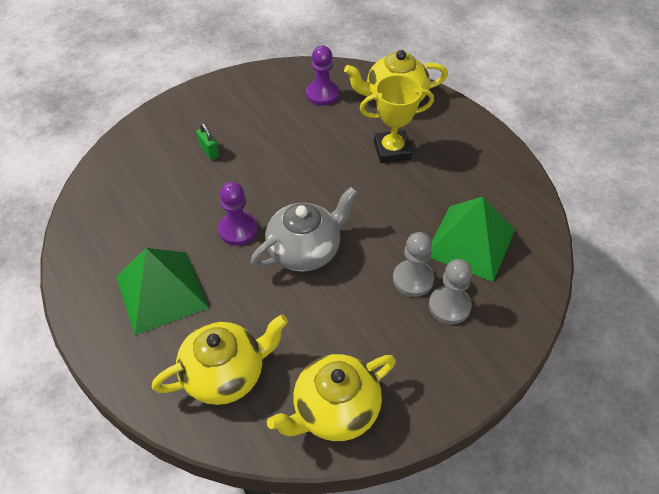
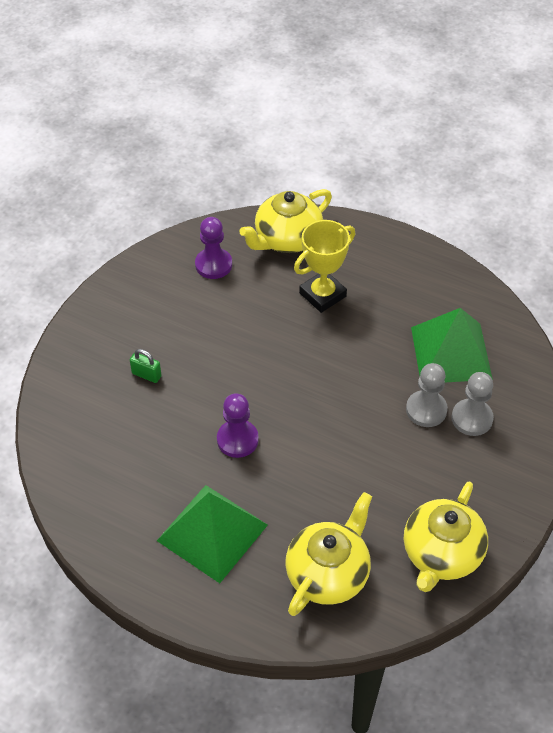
camera: 30 degrees left, 0 degrees up
(305, 250) = (314, 429): grey teapot -> none

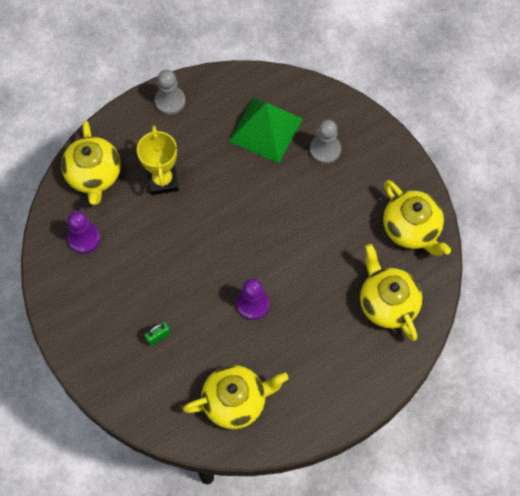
camera: 60 degrees left, 15 degrees up
(115, 478) = (235, 401): none -> yellow teapot
(212, 532) = (317, 358): green pyramid -> none
(426, 410) = (301, 173): grey pawn -> grey pawn (170, 101)

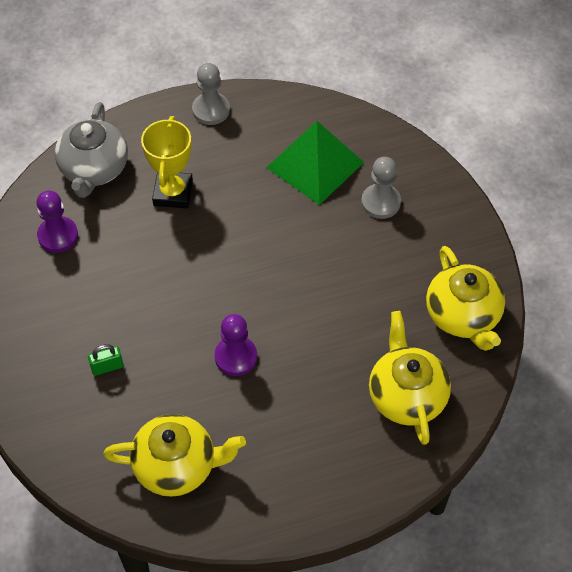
camera: 15 degrees right, 10 degrees down
(94, 175) = (94, 169): yellow teapot -> grey teapot

